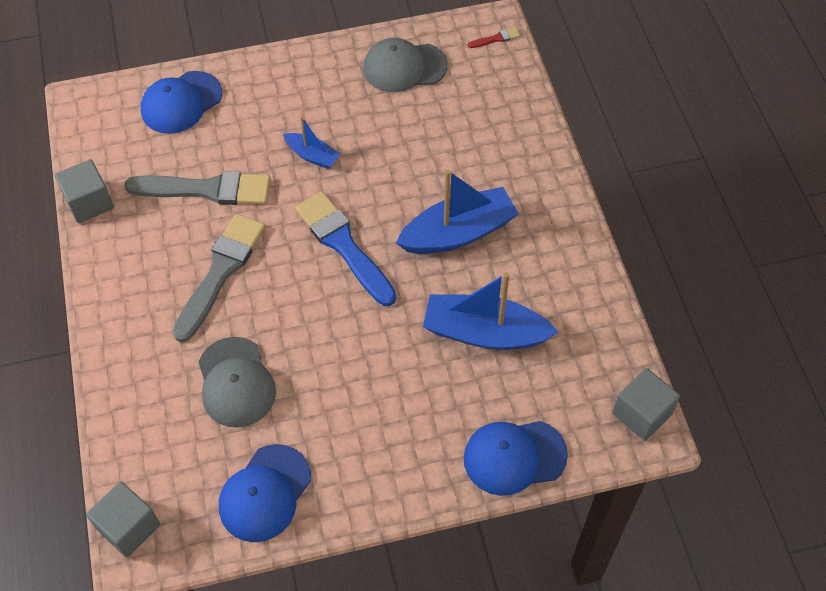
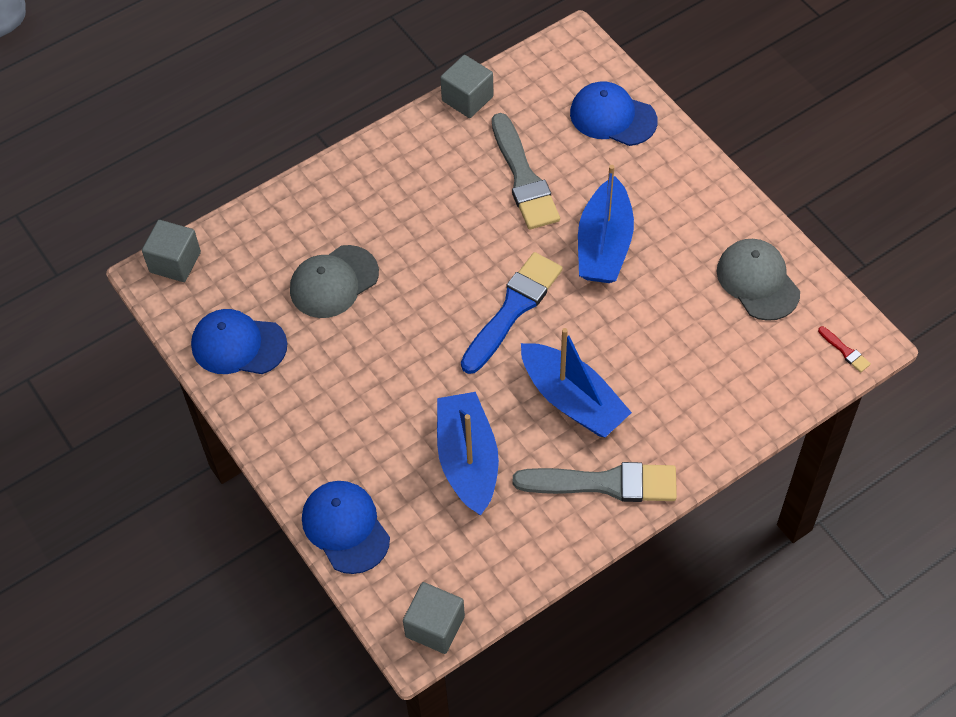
camera: 70 degrees right, 0 degrees up
(220, 272) = (440, 225): grey brush -> grey brush (604, 483)
(312, 156) = (604, 245): blue boat -> blue boat, size x1.89

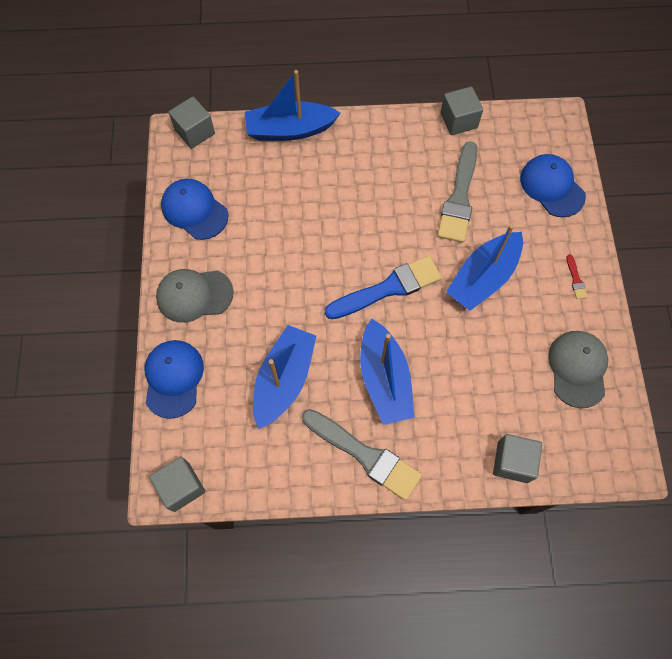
camera: 30 degrees right, 10 degrees up
(285, 203) = (290, 130): none -> blue boat
(334, 282) = (283, 201): grey cap -> grey cap (194, 295)
(754, 404) = (512, 462): none -> grey cube
(845, 351) = (609, 462): red brush -> red brush (576, 279)

